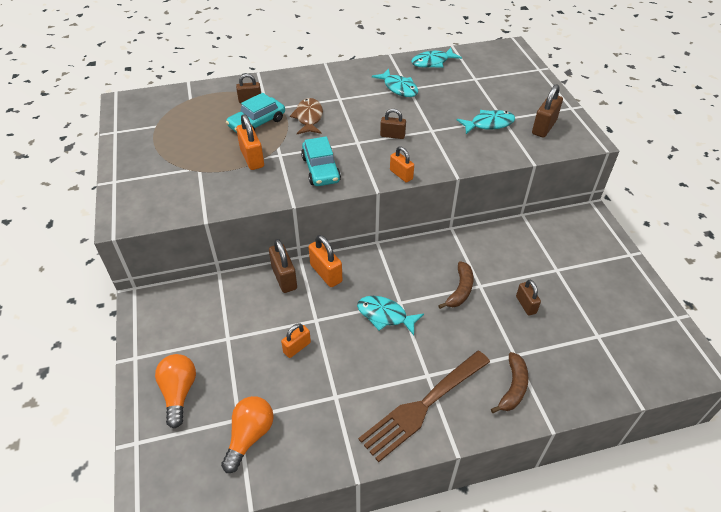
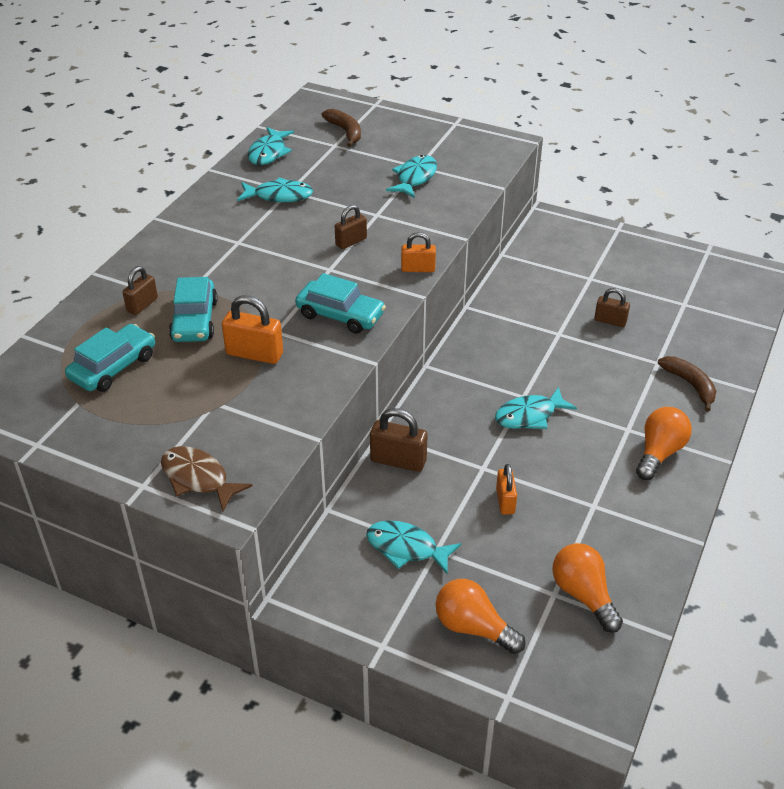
camera: 50 degrees left, 5 degrees down
(192, 120) = (113, 367): none -> turquoise car
(217, 323) = (406, 548): none -> turquoise fish
(309, 118) = (241, 279): brown fish -> brown fish (198, 478)
(326, 273) = (427, 426): orange padlock -> none
(422, 406) = (659, 453): brown fork -> orange light bulb
(460, 290) = (550, 349): brown banana -> brown banana (345, 132)
(544, 127) = (462, 153): brown padlock -> none

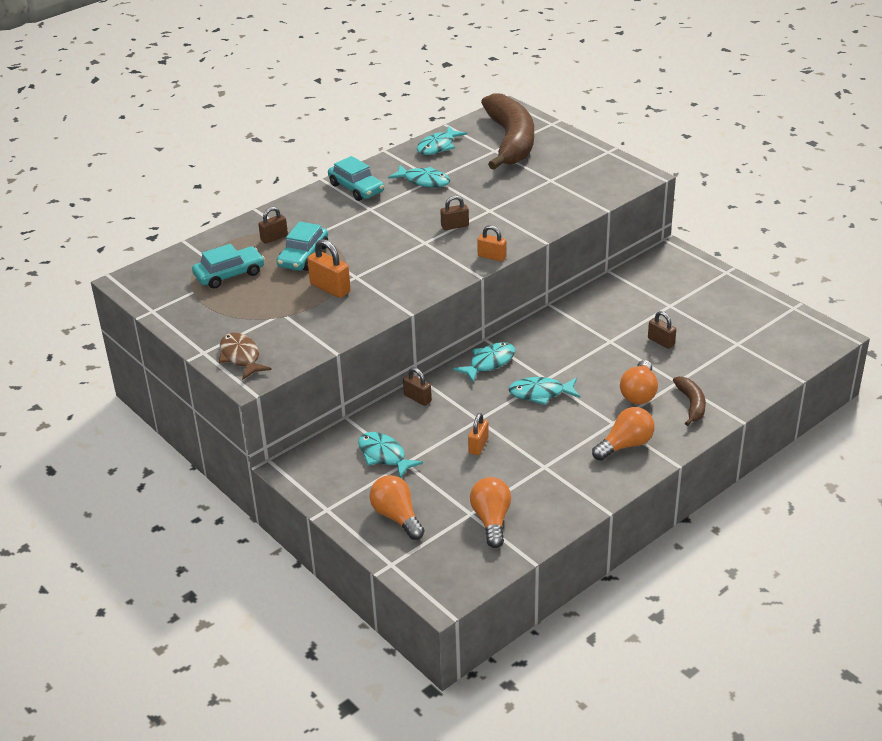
camera: 25 degrees right, 5 degrees down
(340, 315) = (409, 276): turquoise car -> turquoise car (356, 188)
(345, 132) = (511, 141): brown banana -> brown banana, size x2.25
(398, 461) = (417, 398): brown padlock -> brown padlock, size x0.66
(415, 178) = (540, 188): turquoise fish -> turquoise fish (489, 363)
(630, 386) = (639, 393): none -> orange light bulb

